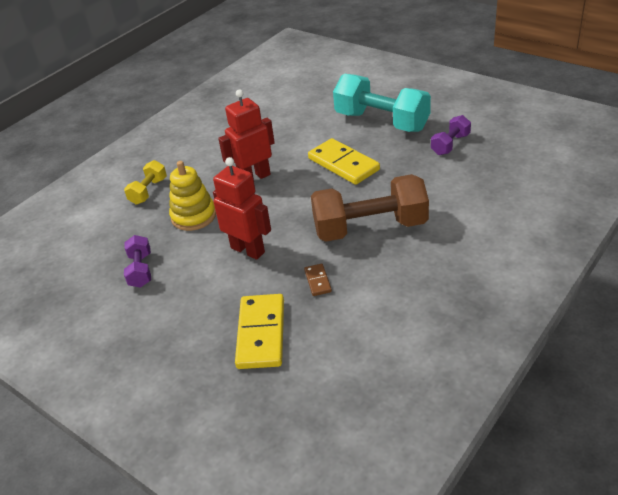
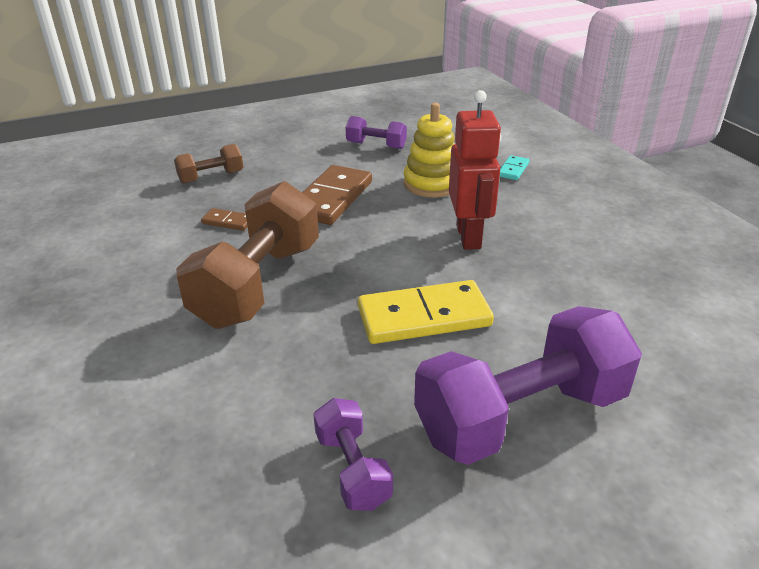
camera: 115 degrees right, 5 degrees down
(148, 191) = (513, 170): yellow dumbbell -> turquoise domino
(248, 250) = (332, 199): red robot -> brown domino
(261, 333) = (211, 177): yellow domino -> brown dumbbell
(381, 122) = (520, 415): turquoise dumbbell -> purple dumbbell

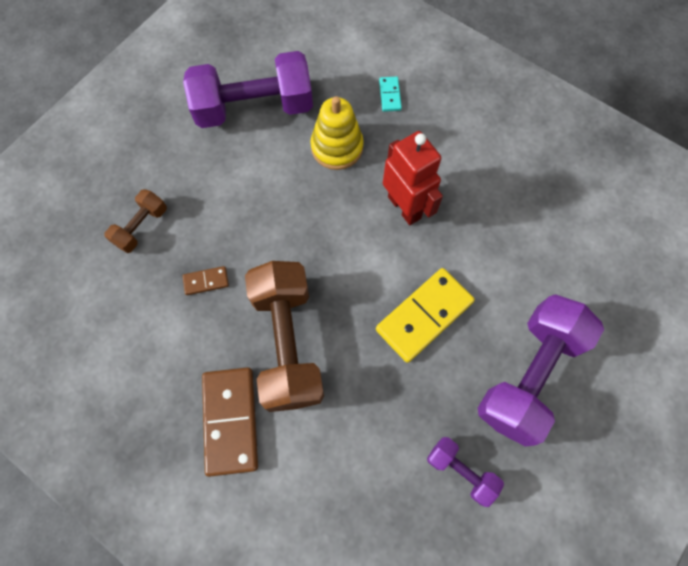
camera: 30 degrees left, 35 degrees up
(332, 199) = (269, 208): brown domino -> brown domino (231, 421)
(376, 145) = (254, 108): purple dumbbell -> purple dumbbell, size x2.04

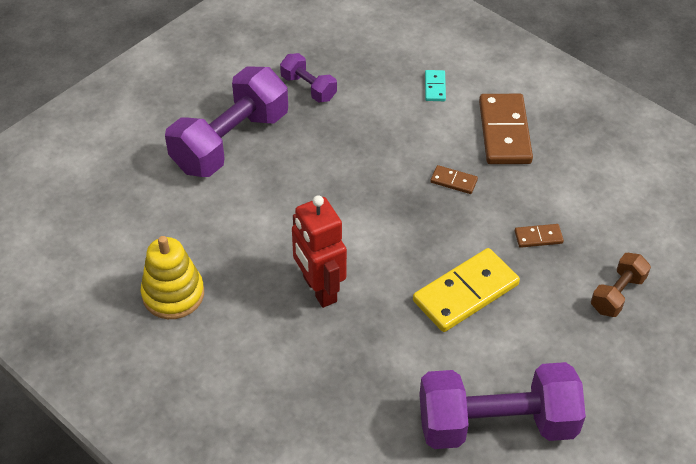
camera: 175 degrees left, 20 degrees down
(287, 343) = (453, 181): brown dumbbell -> brown domino
(337, 147) = (391, 363): yellow stacking toy -> yellow stacking toy (173, 294)
(389, 95) = (314, 425): turquoise domino -> turquoise domino (435, 87)
(424, 315) = (317, 191): yellow domino -> yellow domino (466, 293)

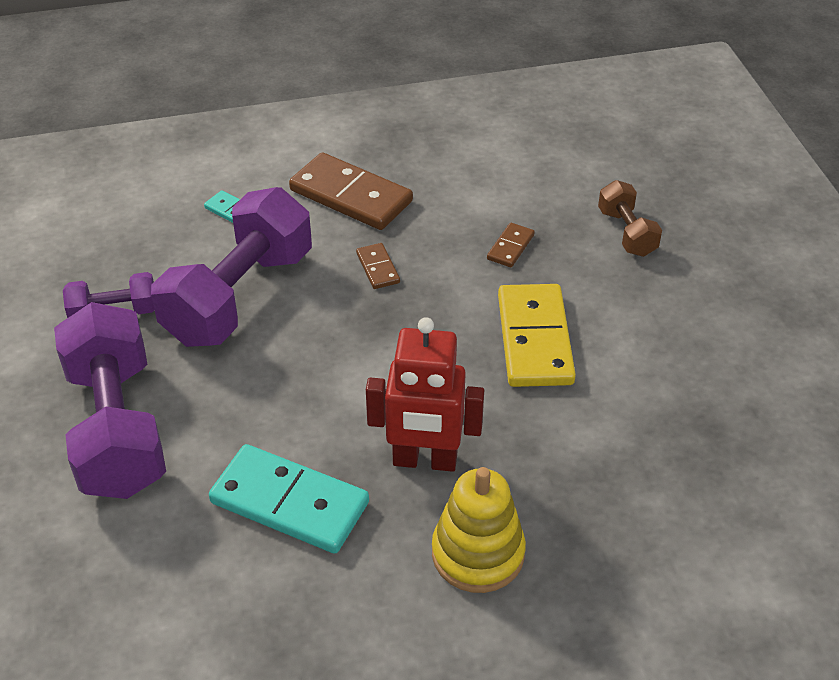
camera: 55 degrees left, 5 degrees down
(173, 294) = (305, 614): yellow stacking toy -> yellow stacking toy (478, 553)
(239, 244) = (289, 503): none -> turquoise domino
(453, 181) = (378, 268): brown domino -> brown domino turned 75 degrees counterclockwise
(496, 423) = (718, 406): purple dumbbell -> purple dumbbell (239, 296)

